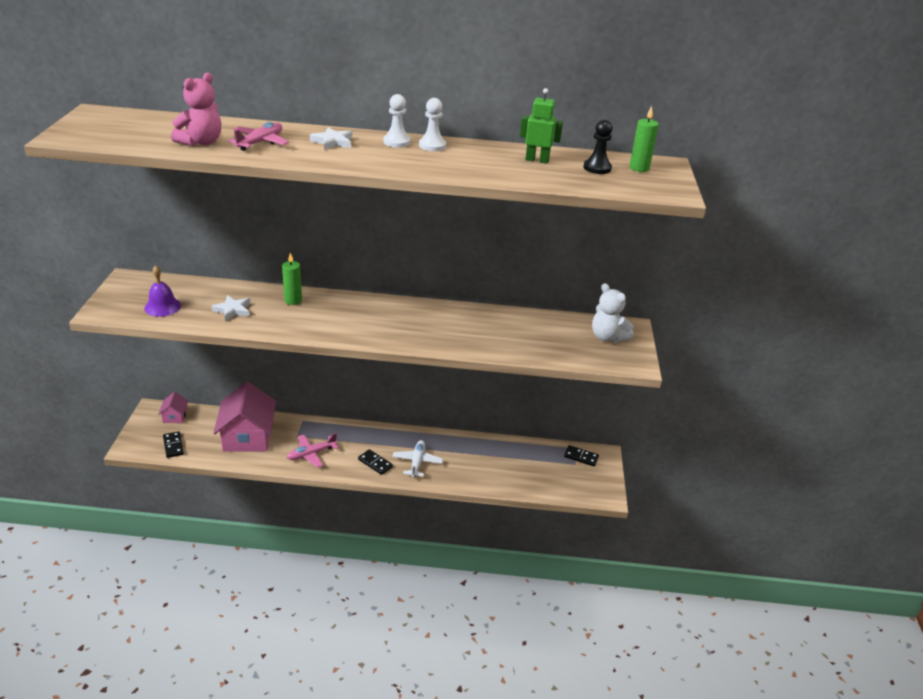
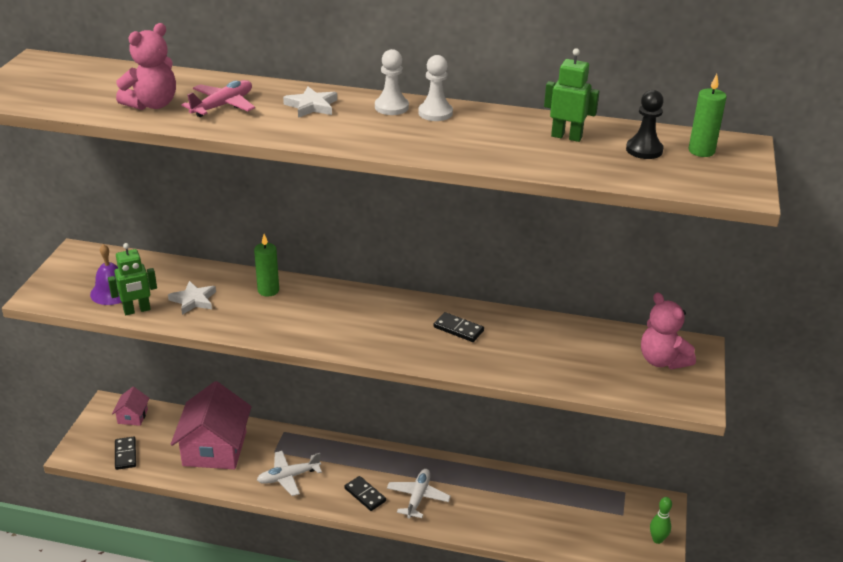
camera: 10 degrees right, 0 degrees up
(186, 319) = (137, 310): none -> green robot
(311, 454) = (288, 477): pink plane -> white plane
(581, 457) = (631, 505): black domino -> black domino (458, 329)
(603, 479) = (657, 539): none -> green bowling pin
(608, 337) = (662, 360): white teddy bear -> pink teddy bear

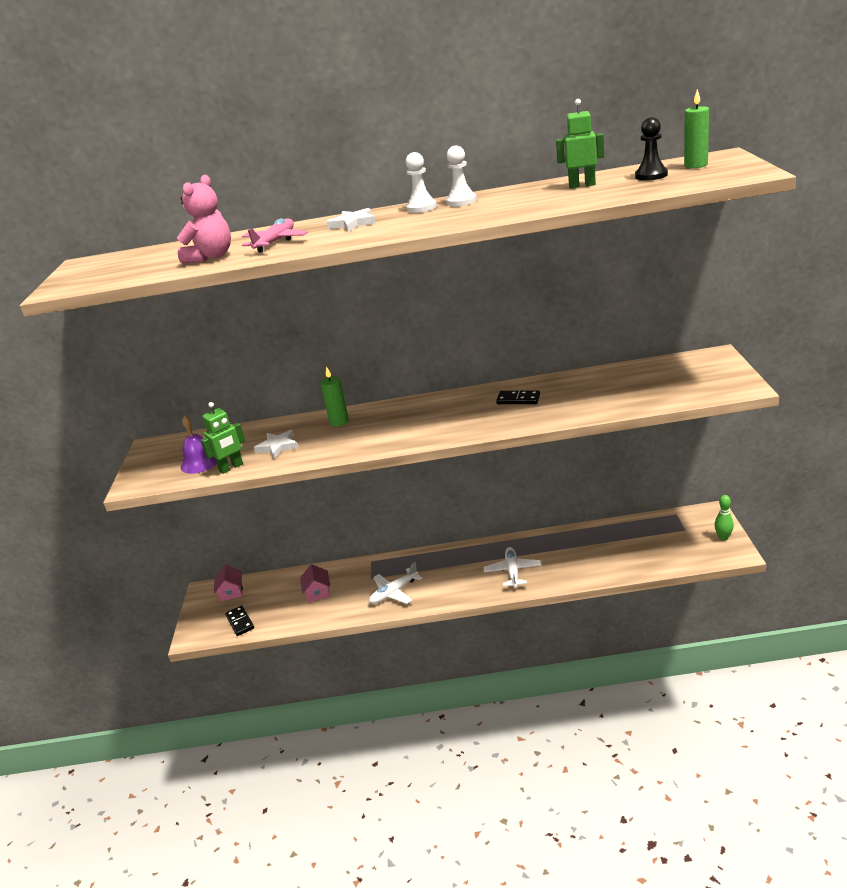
camera: 10 degrees left, 5 degrees down
(215, 448) = (318, 592): pink house -> pink house, size x0.46
(365, 495) = (467, 584): black domino -> none
(662, 360) = (696, 371): pink teddy bear -> none

